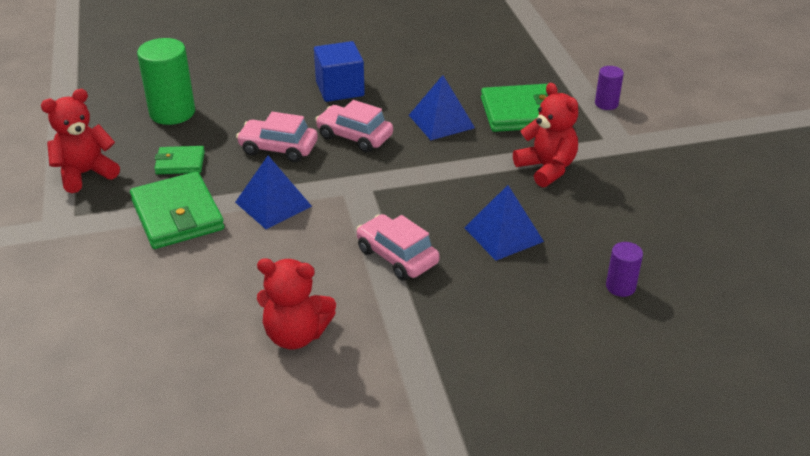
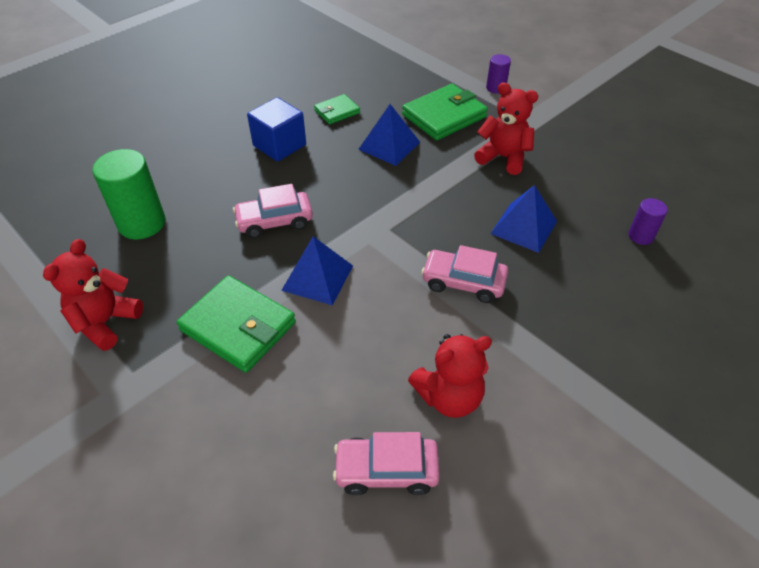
camera: 30 degrees left, 10 degrees up
(180, 163) = (194, 272): green wallet -> green wallet (337, 111)
(354, 136) = (331, 185): pink car -> pink car (386, 470)

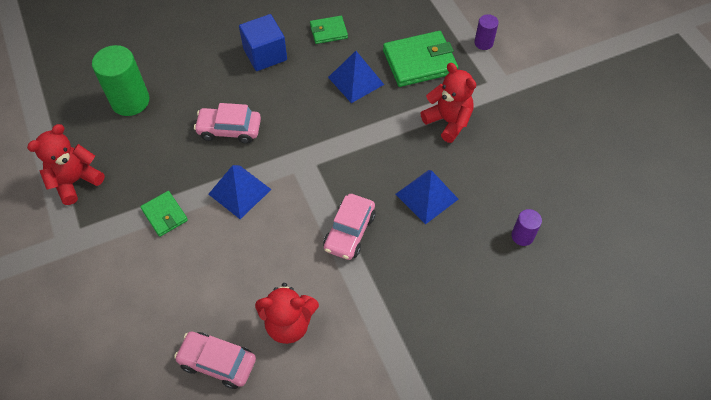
camera: 20 degrees right, 10 degrees up
(238, 326) = (164, 215): green wallet -> green wallet, size x0.55
(463, 282) = (349, 232): pink car -> pink car turned 105 degrees counterclockwise

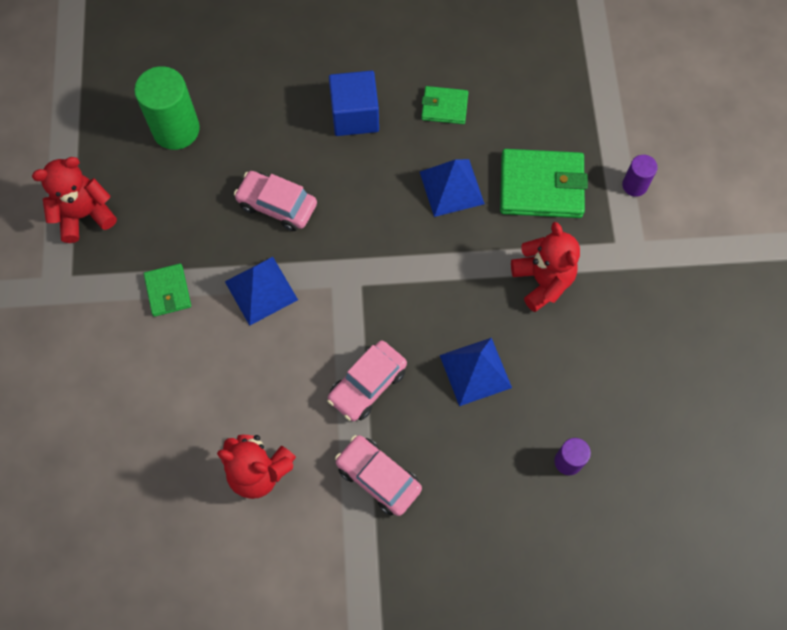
camera: 20 degrees right, 10 degrees up
(217, 362) = (167, 488): pink car -> pink car (378, 477)

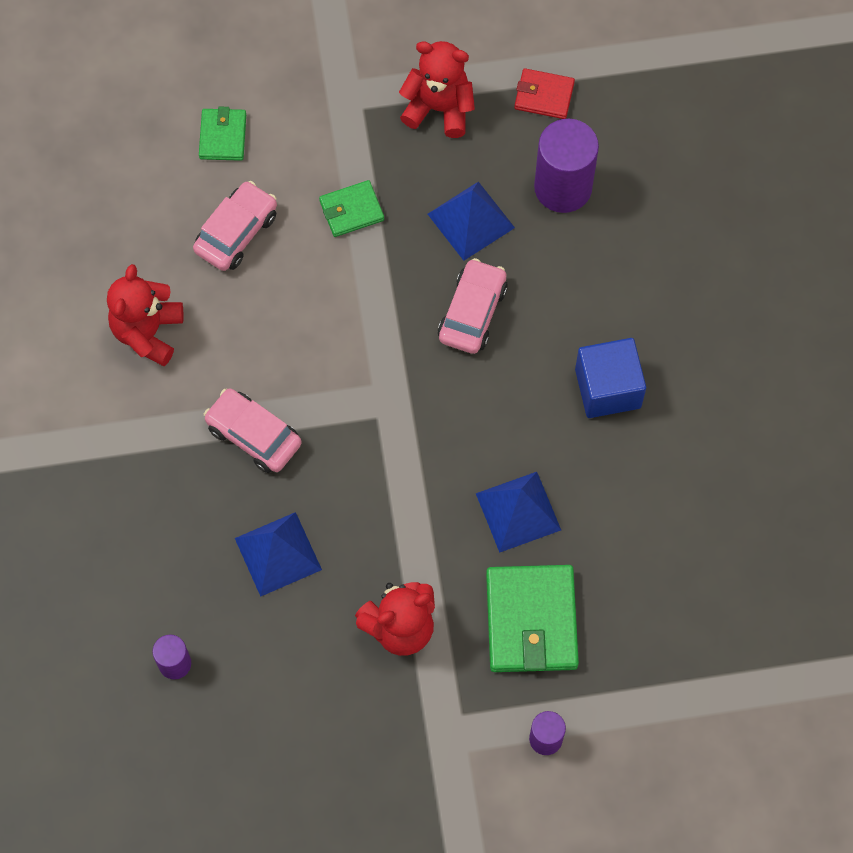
camera: 85 degrees right, 0 degrees up
(84, 215) = (439, 108): red teddy bear -> red teddy bear turned 45 degrees counterclockwise
(89, 135) = (544, 96): none -> red wallet
(176, 129) = (563, 187): green cylinder -> purple cylinder
(261, 290) = (361, 308): blue pyramid -> blue pyramid (471, 220)
(378, 477) = (146, 457): pink car -> pink car (236, 232)
(444, 107) = (634, 495): green wallet -> green wallet (223, 136)

